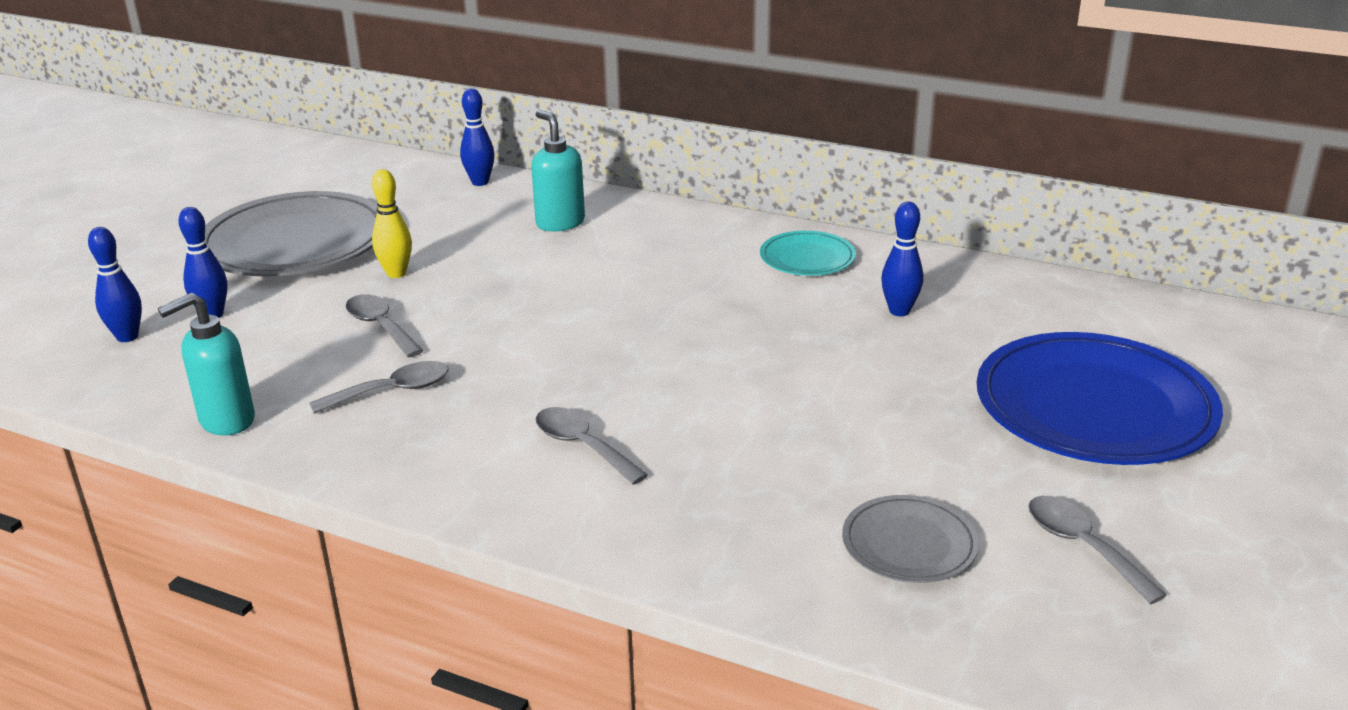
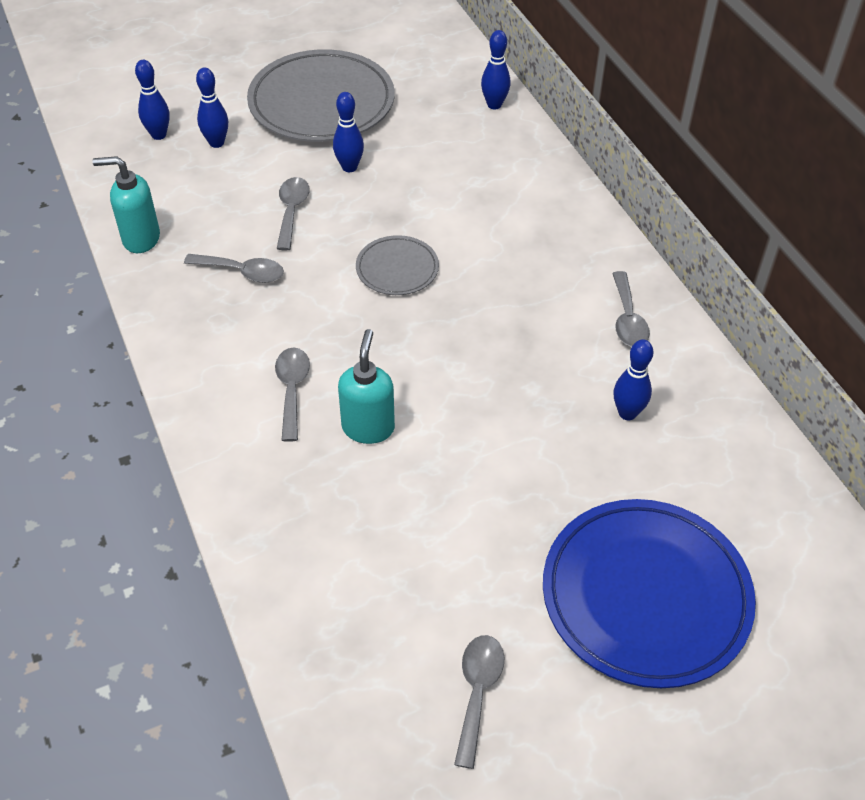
camera: 40 degrees right, 20 degrees up
(396, 273) = (349, 167): yellow bowling pin -> blue bowling pin
(560, 223) = (500, 178): turquoise soap dispenser -> turquoise soap dispenser (368, 427)
(807, 258) = (627, 319): turquoise plate -> grey spoon
(909, 544) = (378, 605): grey plate -> grey plate (397, 269)

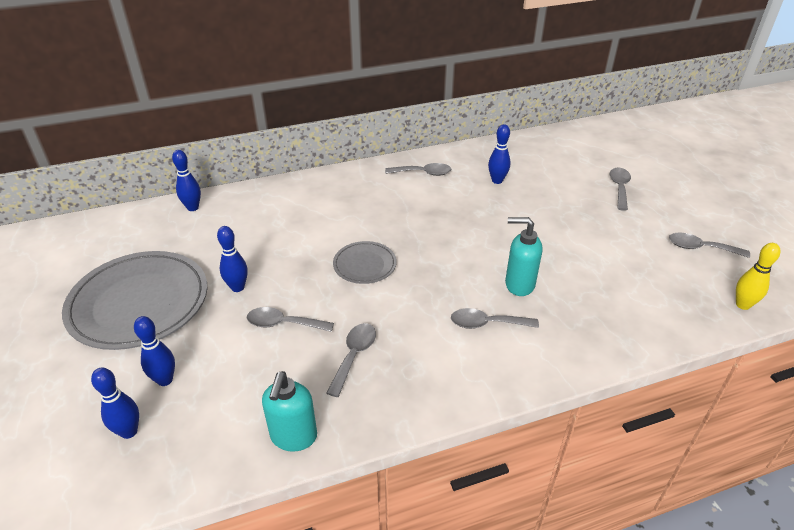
camera: 85 degrees left, 10 degrees down
(335, 717) = (742, 305): none -> yellow bowling pin
(645, 596) = (619, 188): blue plate -> grey spoon

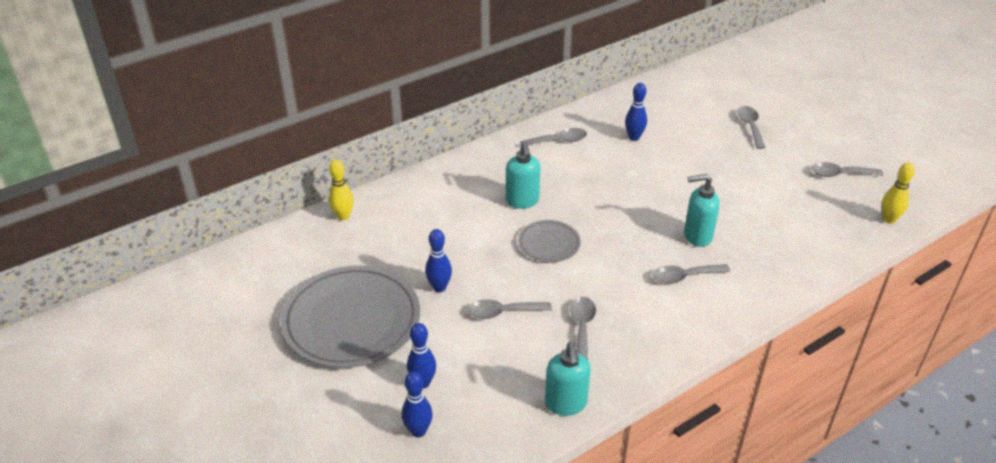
camera: 15 degrees left, 0 degrees up
(193, 208) = (343, 216): blue bowling pin -> yellow bowling pin
(360, 221) = (522, 201): none -> turquoise soap dispenser

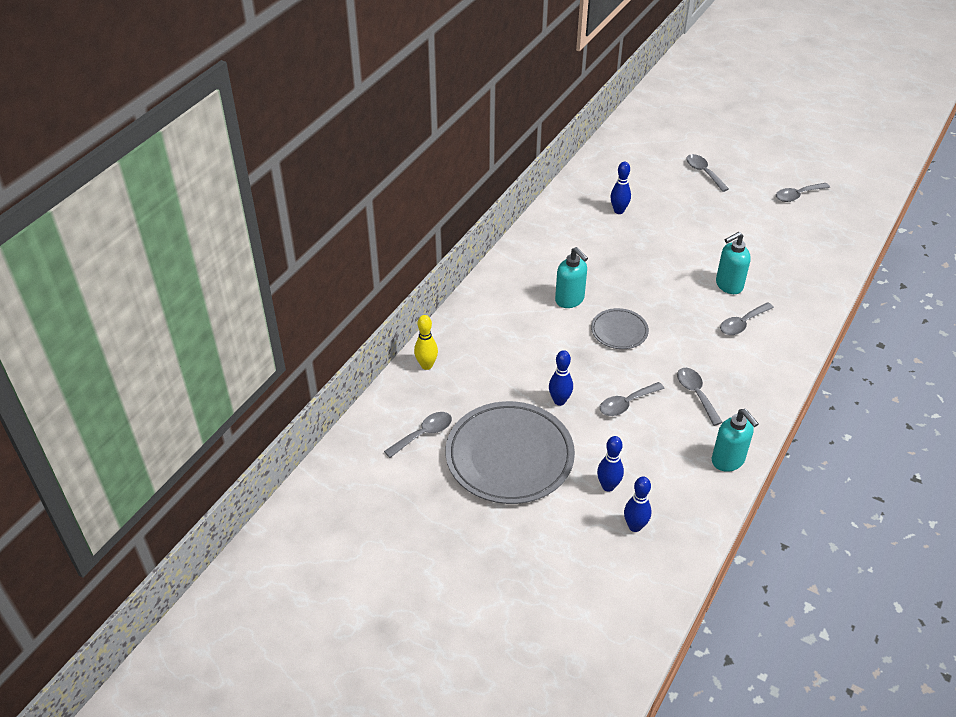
camera: 25 degrees left, 5 degrees up
(558, 141) = (559, 233): grey spoon -> grey spoon (424, 434)
(889, 219) = (856, 224): yellow bowling pin -> none

